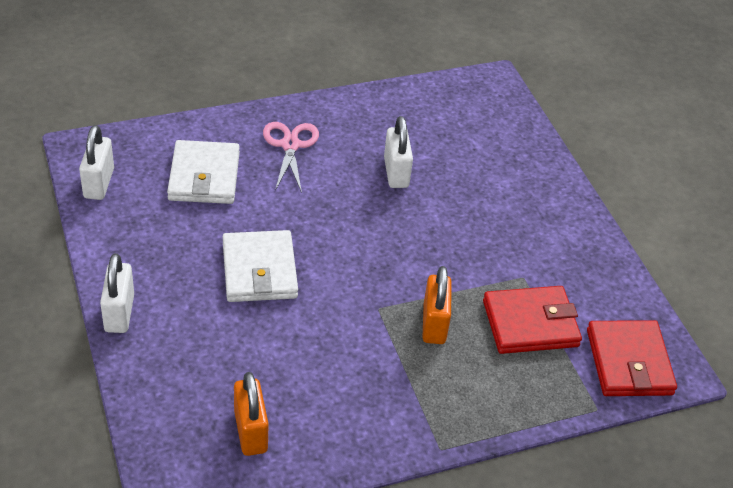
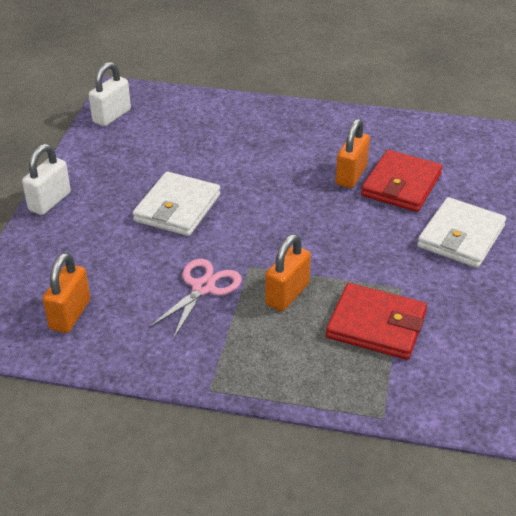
camera: 35 degrees right, 5 degrees down
(204, 176) = (192, 133): white wallet -> white wallet (461, 236)
(290, 145) = (278, 132): pink scissors -> pink scissors (203, 288)
(396, 172) = (351, 175): white padlock -> orange padlock
(629, 362) = (448, 391): red wallet -> red wallet (401, 185)

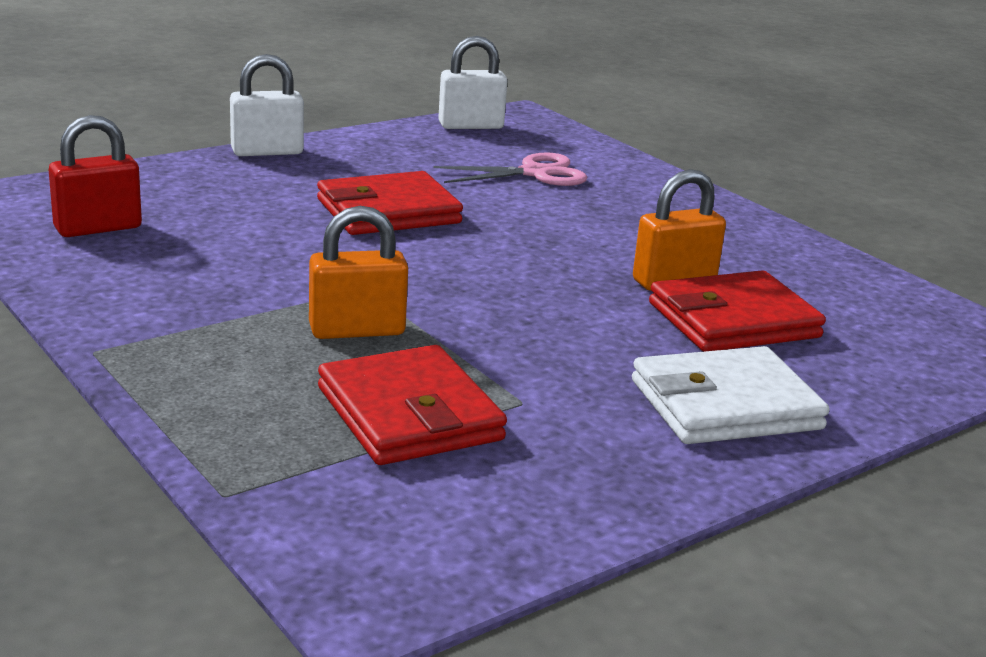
camera: 40 degrees right, 15 degrees down
(70, 315) = (98, 228): orange padlock -> red padlock
(177, 208) = (388, 211): white wallet -> red wallet
(203, 288) = (274, 277): pink scissors -> pink scissors (535, 173)

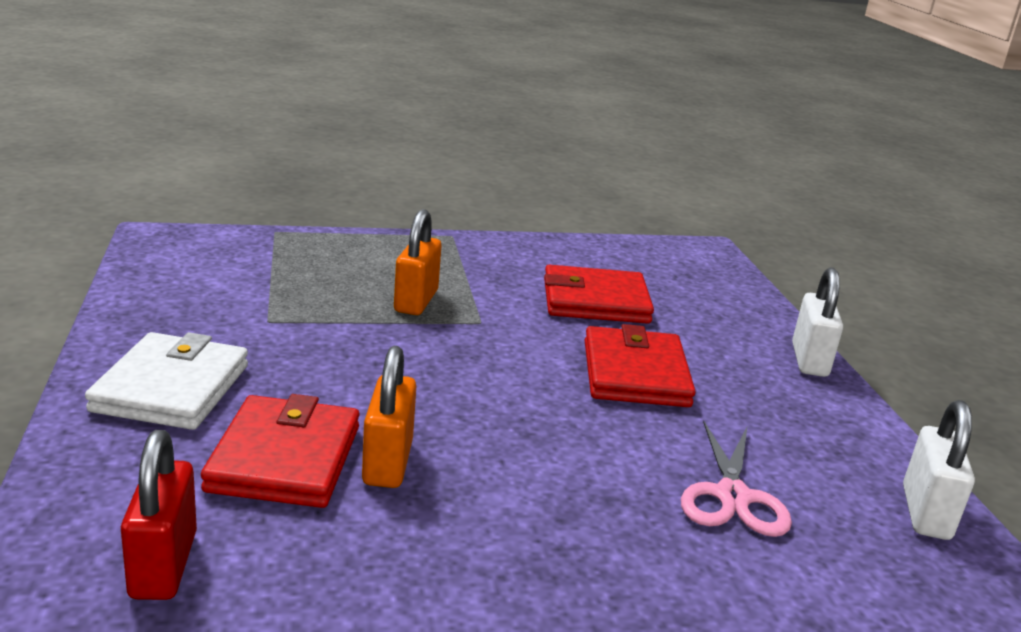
camera: 115 degrees right, 0 degrees up
(98, 228) = (637, 267): red padlock -> red padlock (163, 565)
(409, 414) = (295, 286): red wallet -> red wallet (595, 301)

